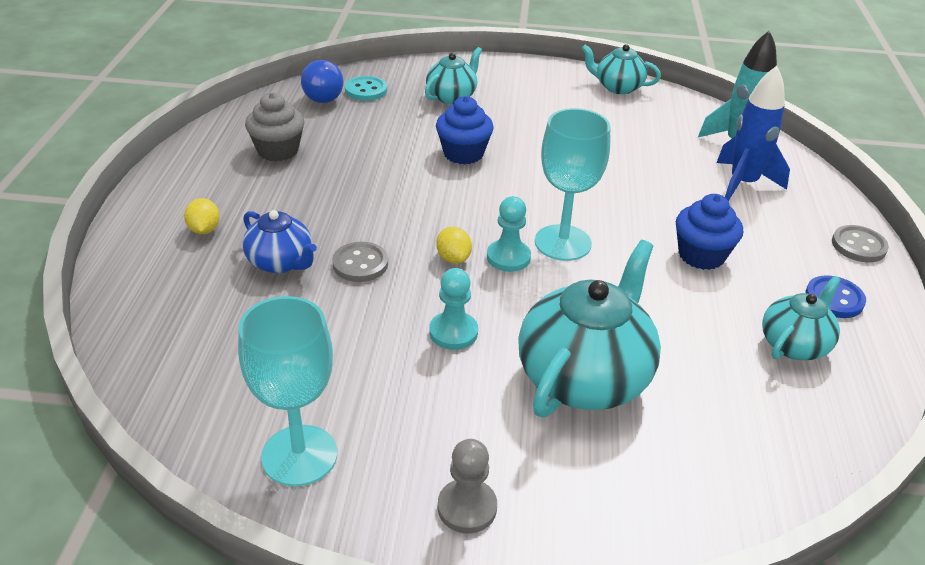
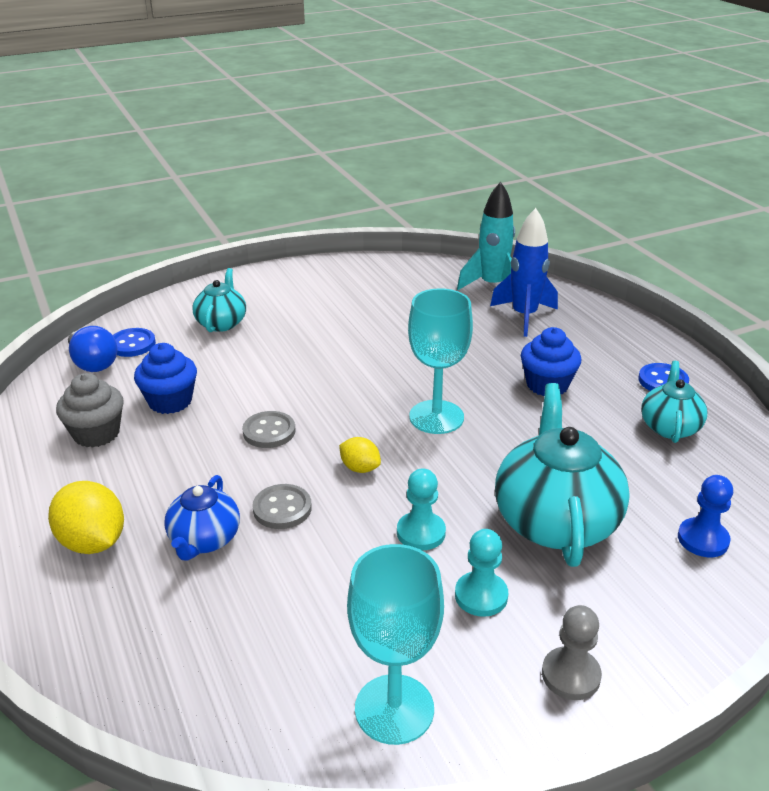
camera: 30 degrees left, 5 degrees down
(204, 230) = (93, 542): yellow lemon -> yellow lemon, size x1.76
(281, 262) = (204, 540): blue teapot -> blue teapot turned 90 degrees clockwise
(366, 90) = (132, 344): turquoise button -> blue button
(463, 153) = (281, 371): blue cupcake -> blue cupcake (170, 401)
(508, 257) = (405, 448): turquoise pawn -> turquoise pawn (481, 596)
(618, 87) = (358, 268): turquoise teapot -> none
(718, 460) = (703, 539): none -> blue pawn
(858, 246) = (642, 334): grey button -> grey button (269, 431)

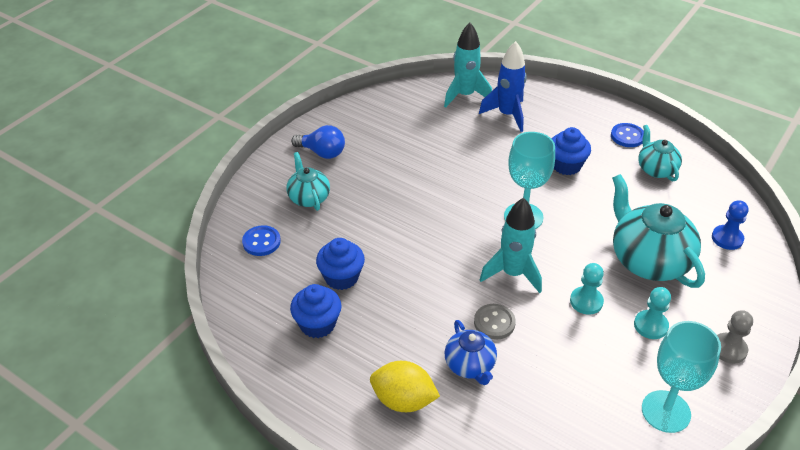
camera: 30 degrees left, 10 degrees up
(93, 363) = (250, 270): blue light bulb -> blue light bulb (322, 152)
(96, 433) = (317, 324): grey cupcake -> blue cupcake
(269, 431) = (431, 272): grey button -> none
(360, 468) = (512, 274): yellow lemon -> turquoise rocket

